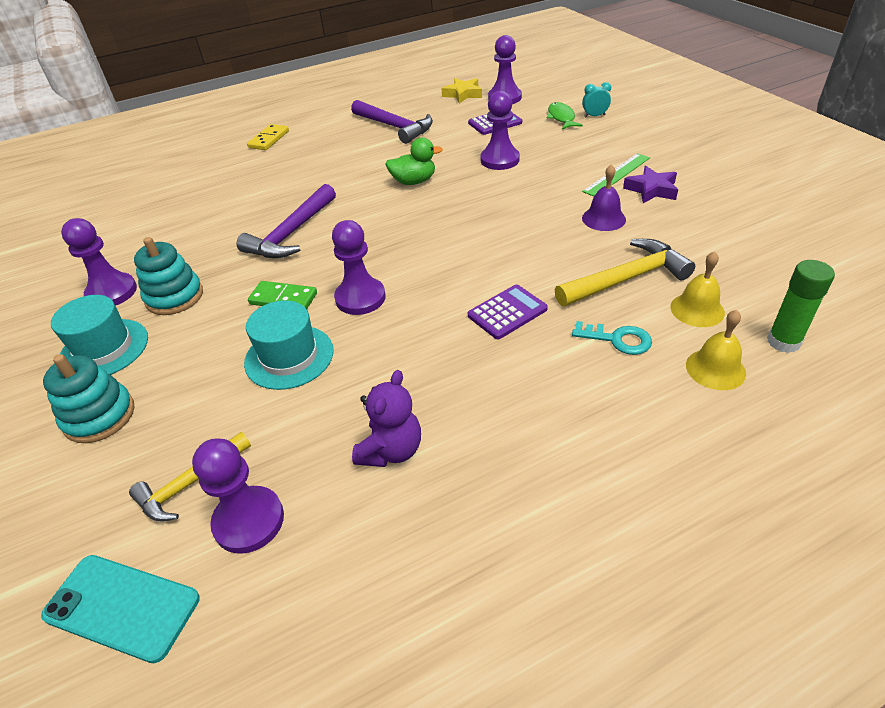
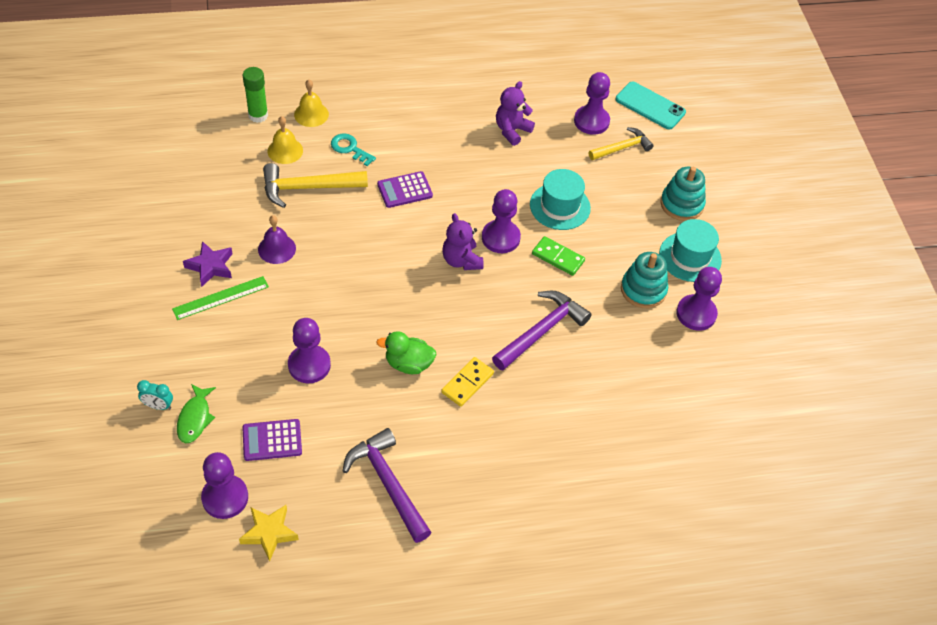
camera: 170 degrees left, 10 degrees up
(269, 139) = (546, 522): yellow domino -> yellow domino (467, 383)
(399, 264) = (461, 260): none -> purple teddy bear

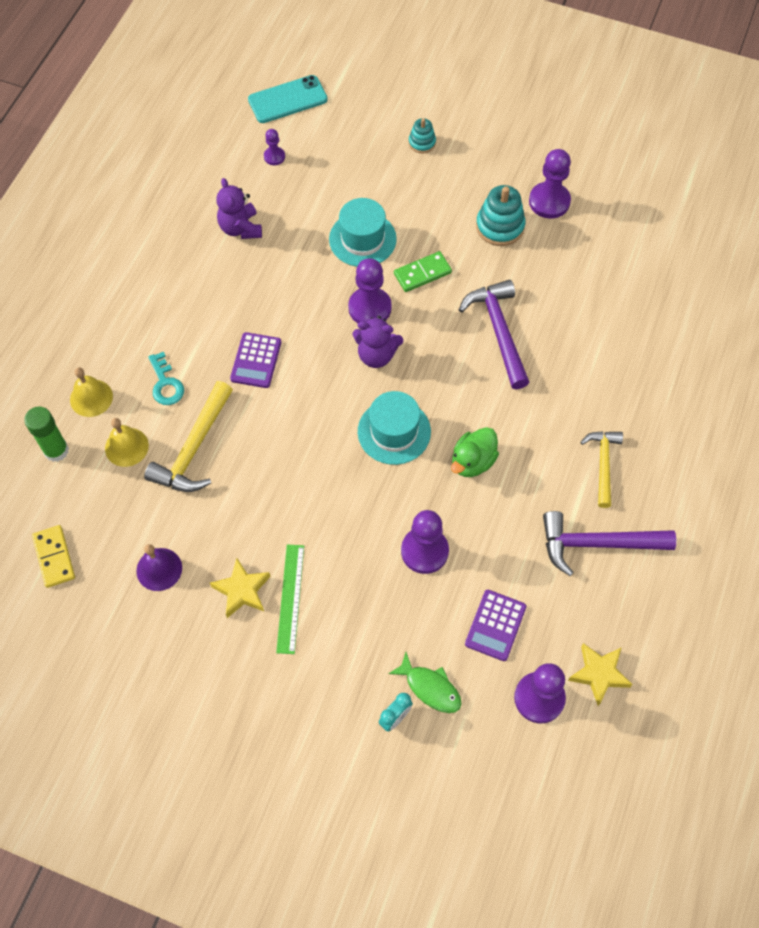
camera: 55 degrees left, 10 degrees up
(210, 266) = (242, 590): purple star -> yellow star
(277, 249) = (258, 515): purple bell -> purple bell (159, 569)
(350, 148) = (166, 384): turquoise key -> turquoise key turned 90 degrees counterclockwise
(467, 383) = (522, 422): yellow domino -> yellow domino (54, 557)
(591, 121) = (274, 156): purple pawn -> purple pawn, size x0.53
(622, 148) = (324, 150): yellow hammer -> yellow hammer (603, 464)
(681, 204) = (422, 143): turquoise stacking toy -> turquoise stacking toy, size x0.59
(690, 257) = (485, 170): turquoise hat -> turquoise hat (394, 431)

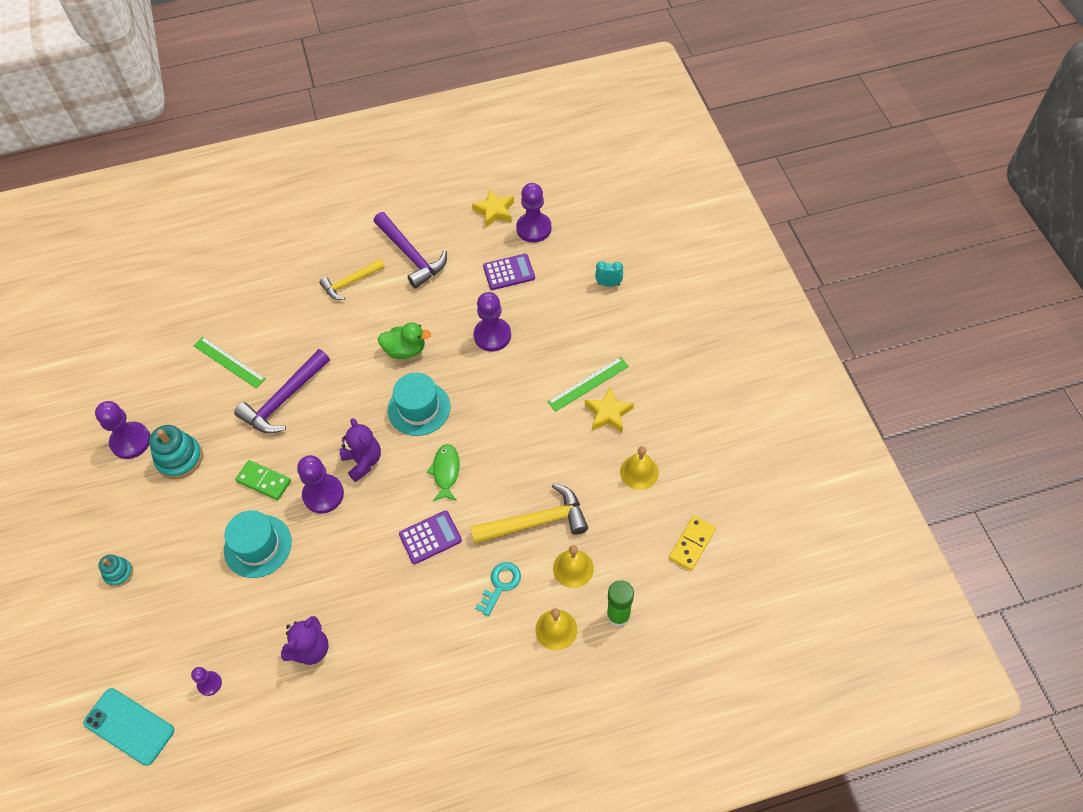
camera: 125 degrees left, 5 degrees down
(159, 569) = (639, 472): purple bell -> yellow bell
(430, 688) = (575, 279): green fish -> green fish (446, 472)
(581, 311) = (229, 362): none -> green ruler

